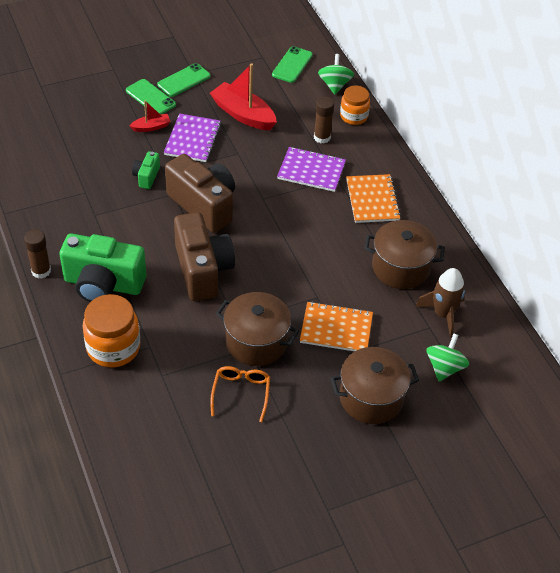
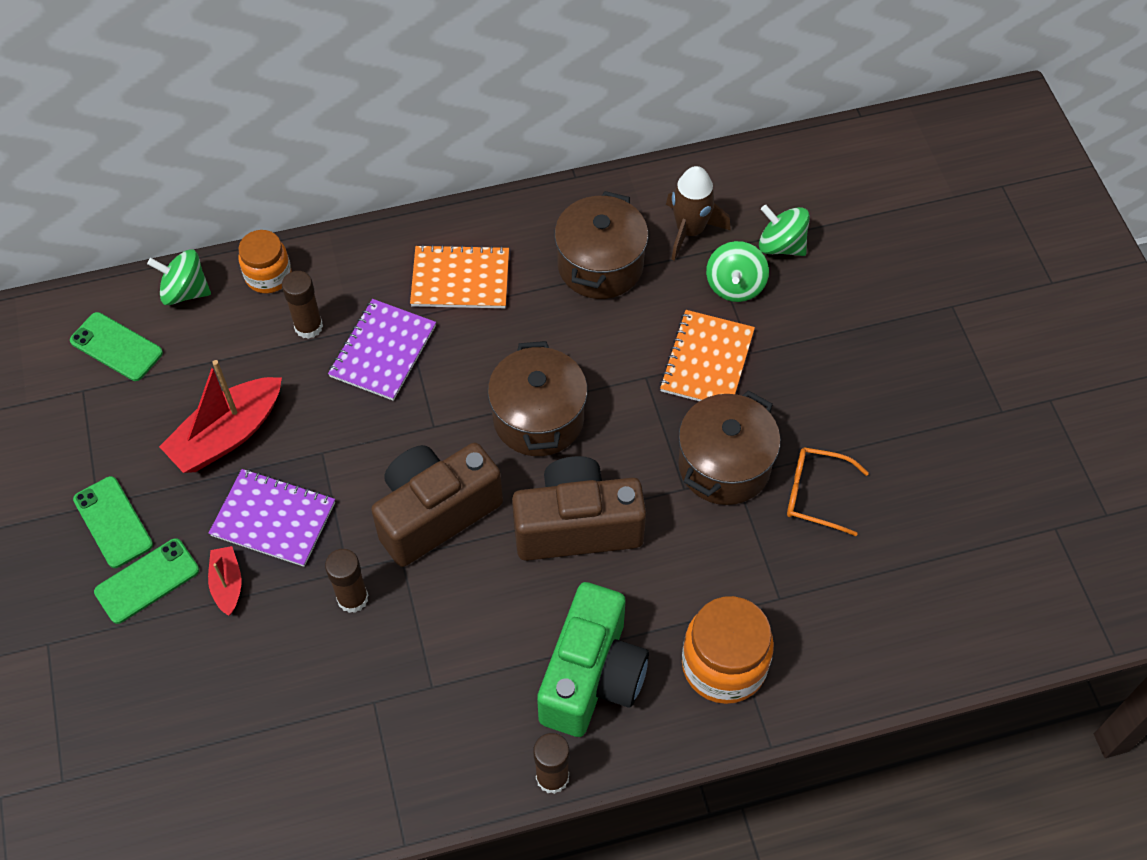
camera: 80 degrees left, 10 degrees up
(146, 176) = (352, 598): green camera -> brown glue stick
(371, 398) = (828, 336): brown pot -> brown pot (538, 418)
(402, 342) = (735, 285): none -> green spinning top

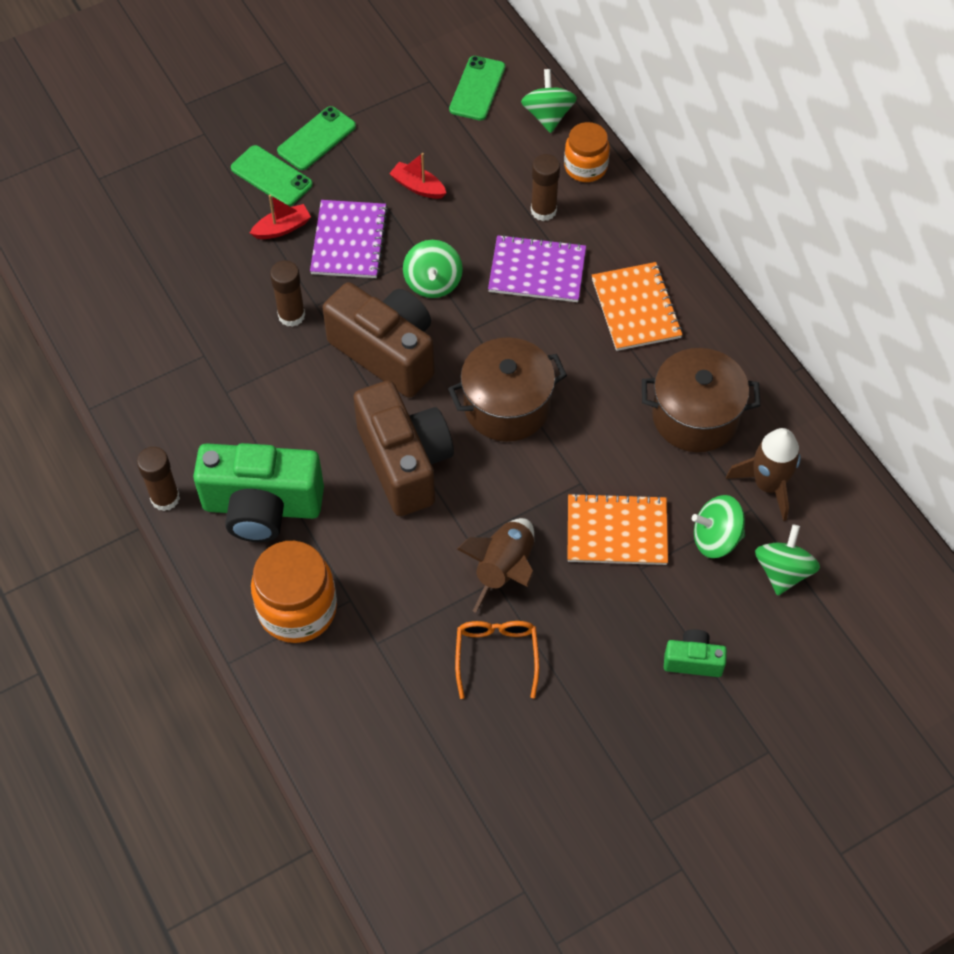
camera: 75 degrees right, 0 degrees up
(227, 435) = (418, 187): red boat -> red boat, size x0.52
(361, 449) = (433, 282): none -> green spinning top
(724, 465) = (504, 569): brown pot -> brown rocket
(854, 337) = (693, 660): none -> green camera

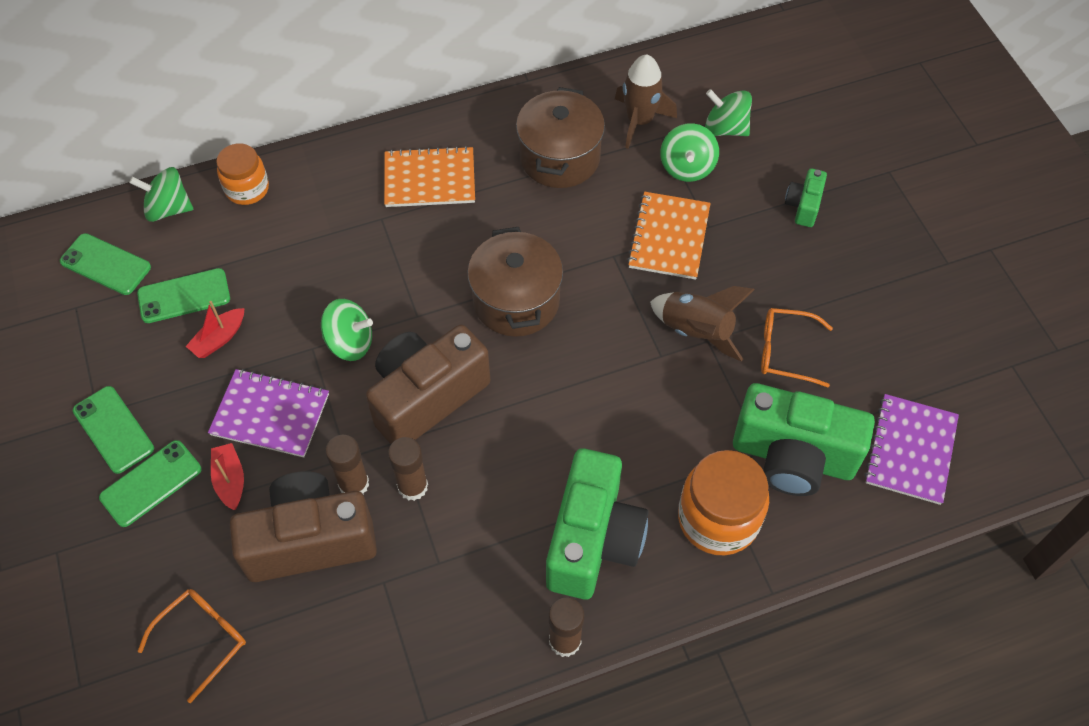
camera: 80 degrees left, 0 degrees up
(142, 244) = (203, 639): none -> orange glasses
(374, 671) = (793, 457): none -> green camera
(405, 462) = (563, 398): brown camera -> brown camera (310, 540)
(456, 151) = (184, 296): none -> green phone
(537, 271) = (362, 250): purple notebook -> purple notebook (910, 450)
(543, 210) = (289, 232): brown glue stick -> brown glue stick (412, 486)

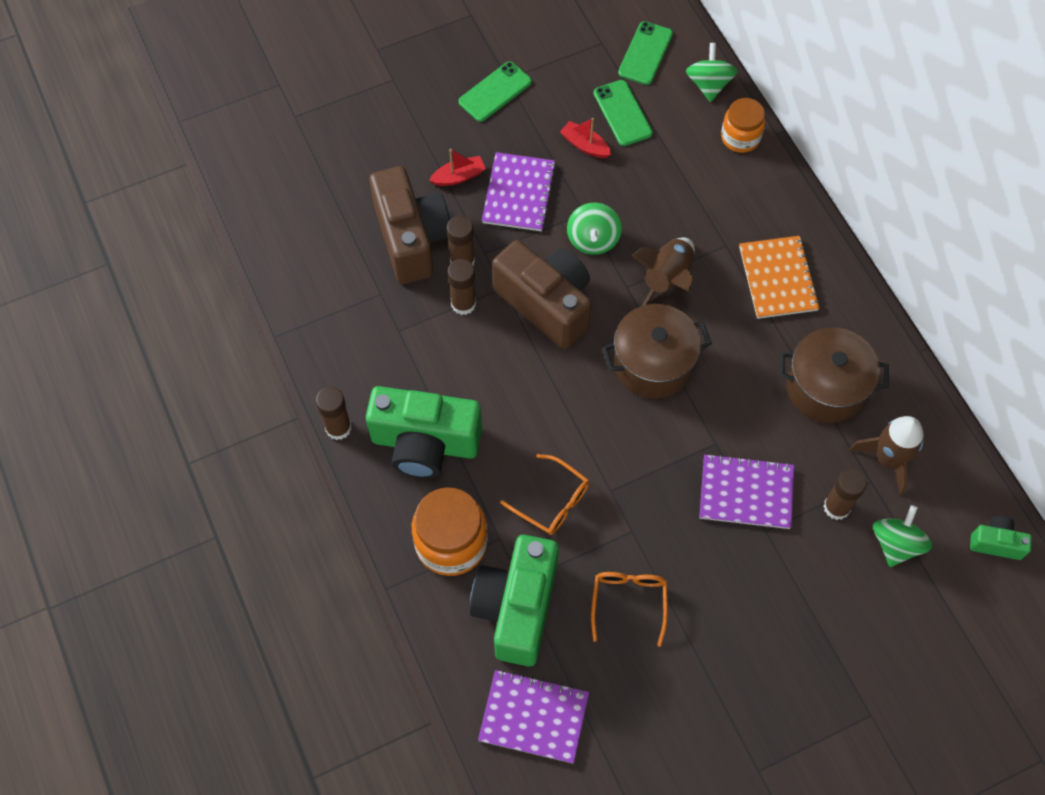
camera: 85 degrees right, 5 degrees up
(151, 483) = (452, 125): green phone -> none
(203, 639) = (331, 183): orange glasses -> orange glasses (552, 501)
(669, 237) = (746, 493): orange notebook -> purple notebook
(687, 167) = (836, 507): green spinning top -> brown glue stick
(696, 331) = (641, 521): brown rocket -> brown rocket (667, 279)
(803, 206) = (807, 622): green camera -> green camera (995, 543)

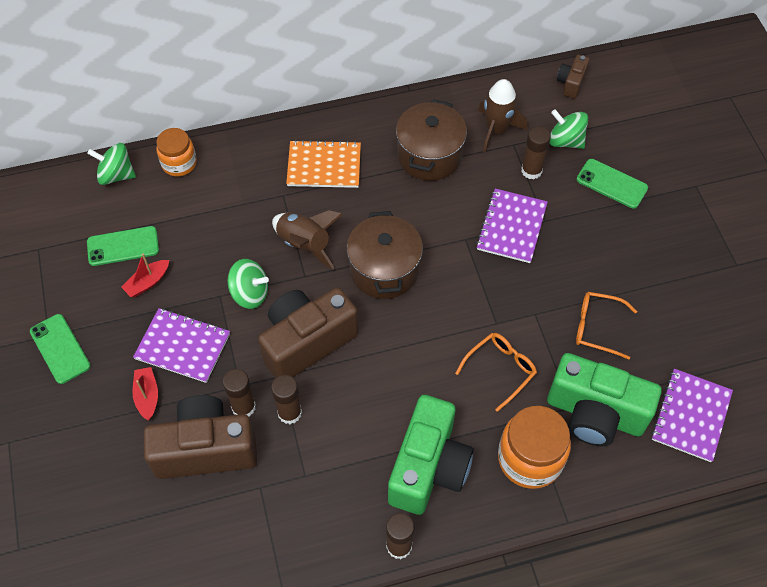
camera: 80 degrees left, 5 degrees down
(645, 53) = (64, 216): green phone -> green phone (611, 184)
(995, 543) = (571, 83): green camera -> brown camera

